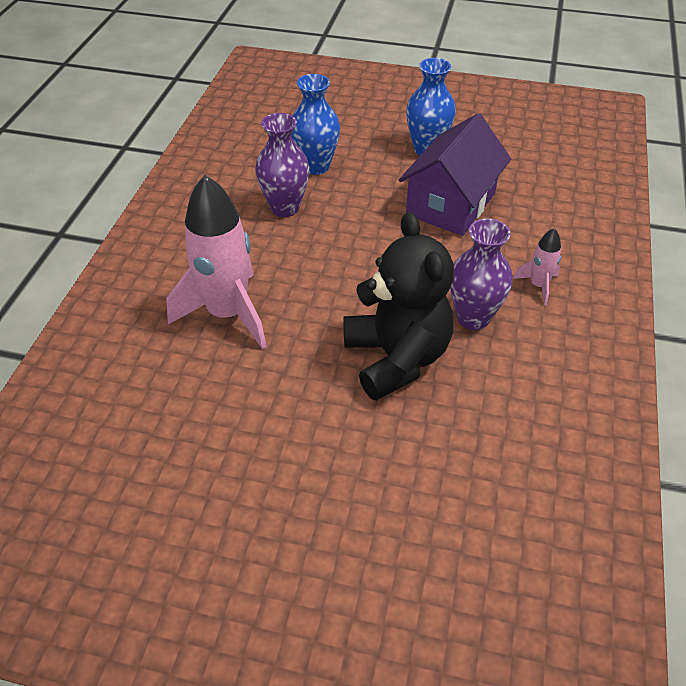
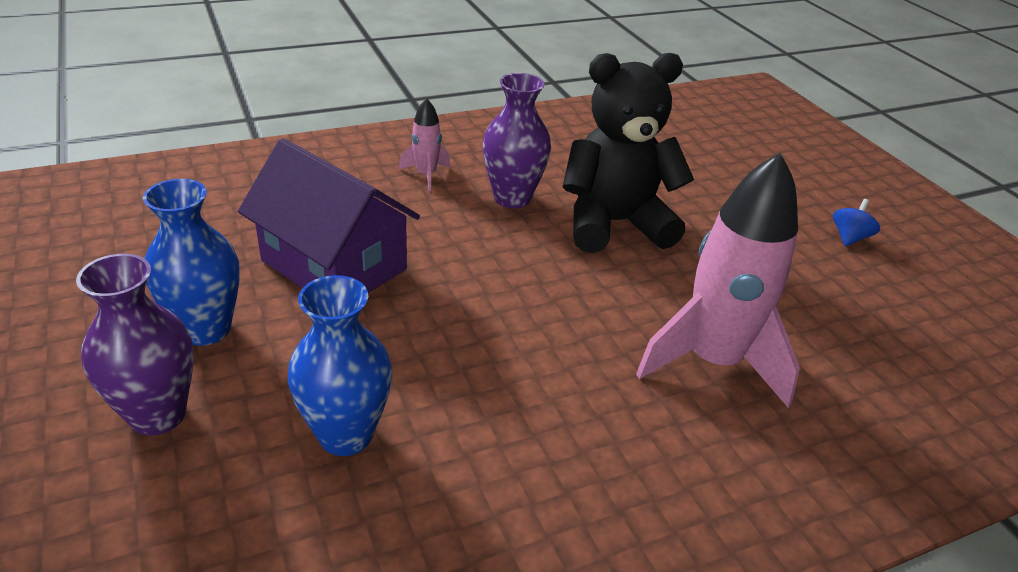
camera: 130 degrees left, 10 degrees down
(249, 517) = (849, 238): none -> blue spinning top
(285, 208) = (482, 416): purple vase -> purple vase (158, 415)
(396, 358) = (614, 223): black teddy bear -> black teddy bear turned 45 degrees clockwise
(451, 204) = (334, 265): purple house -> purple house turned 45 degrees clockwise

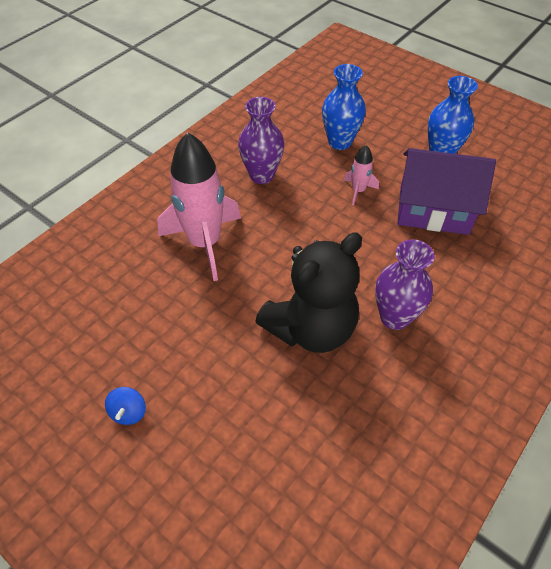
camera: 155 degrees right, 15 degrees up
(158, 415) = (410, 121): purple vase -> purple vase (262, 175)
(426, 175) = (469, 309): pink rocket -> pink rocket (358, 191)

